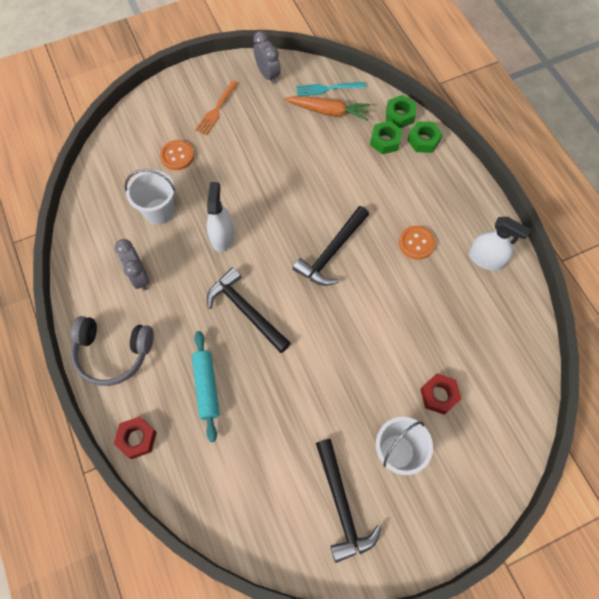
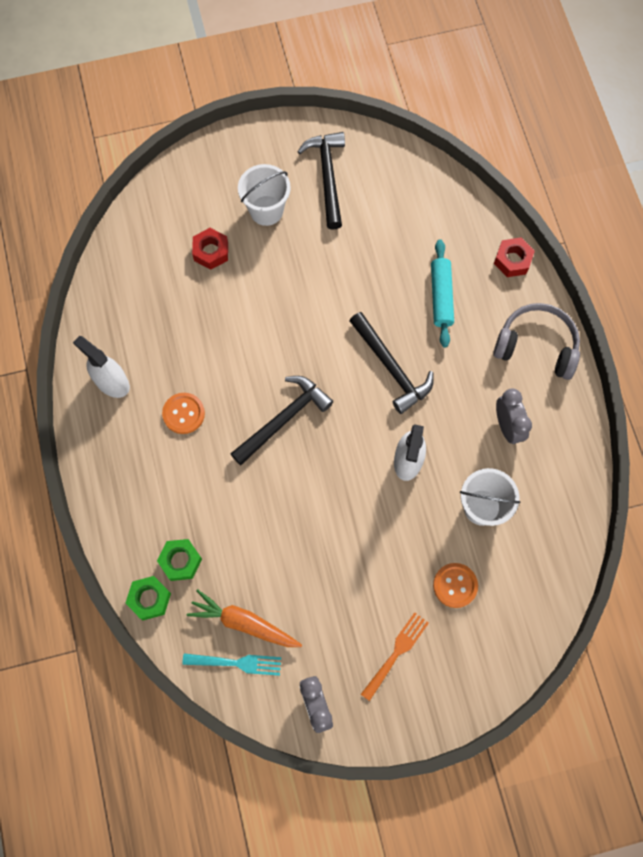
camera: 170 degrees left, 5 degrees up
(423, 140) = (130, 553): green nut -> none

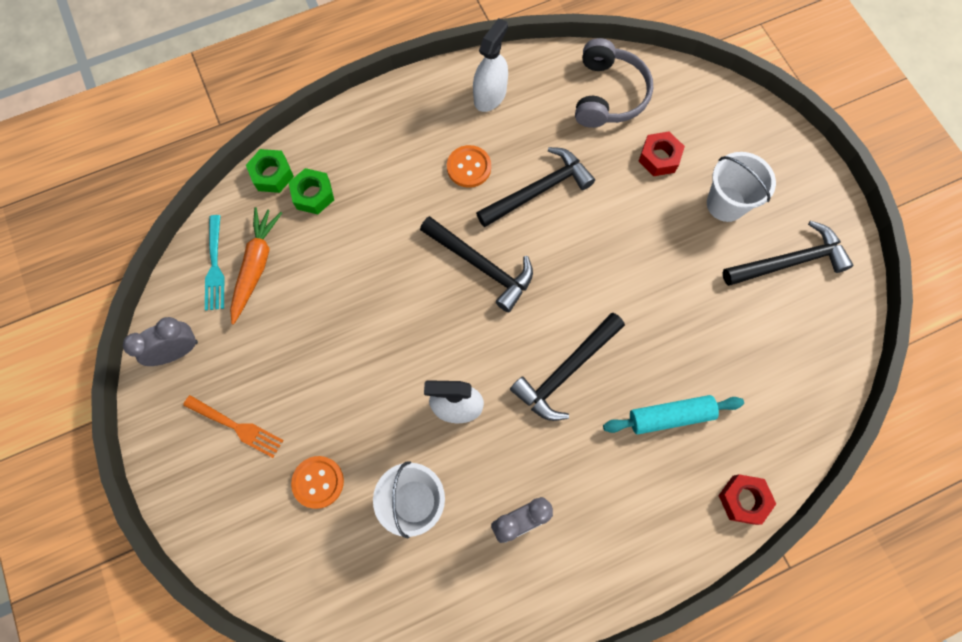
camera: 80 degrees right, 0 degrees up
(220, 357) = (538, 190): none -> black hammer
(536, 346) = (633, 545): grey headphones -> grey headphones (608, 95)

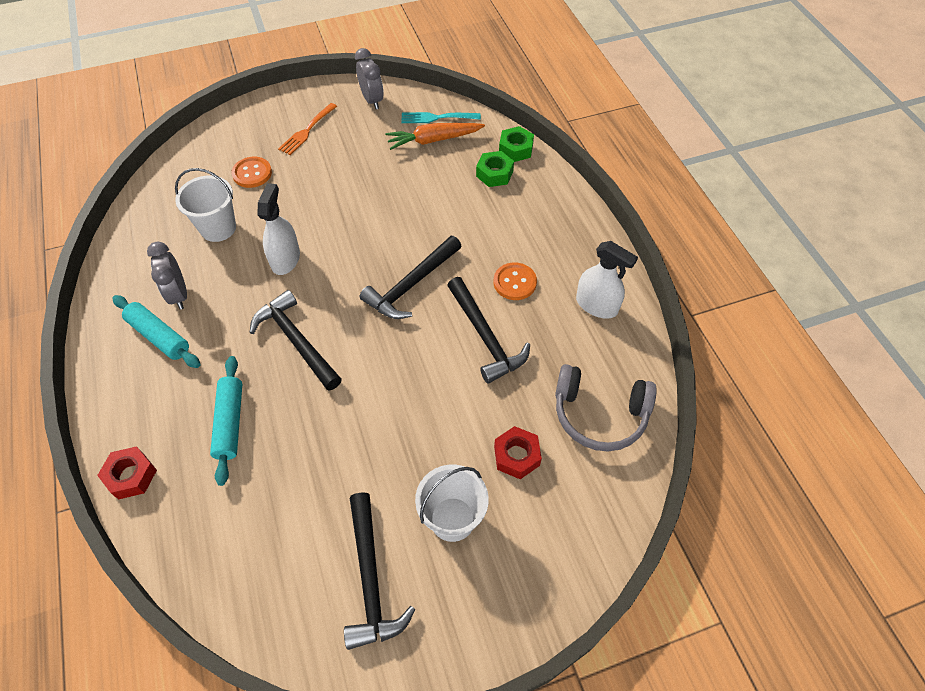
camera: 95 degrees right, 15 degrees down
(256, 266) = (434, 140): orange carrot -> orange carrot turned 150 degrees clockwise
(579, 525) = (159, 336): none -> turquoise rolling pin

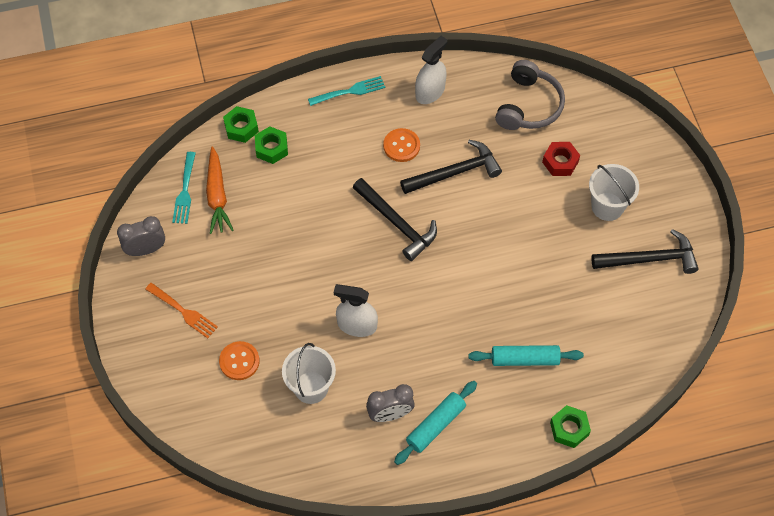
camera: 85 degrees left, 5 degrees up
(131, 476) = (569, 429): red nut -> green nut
(296, 341) = (448, 313): black hammer -> none
(580, 230) = (350, 91): none -> turquoise fork

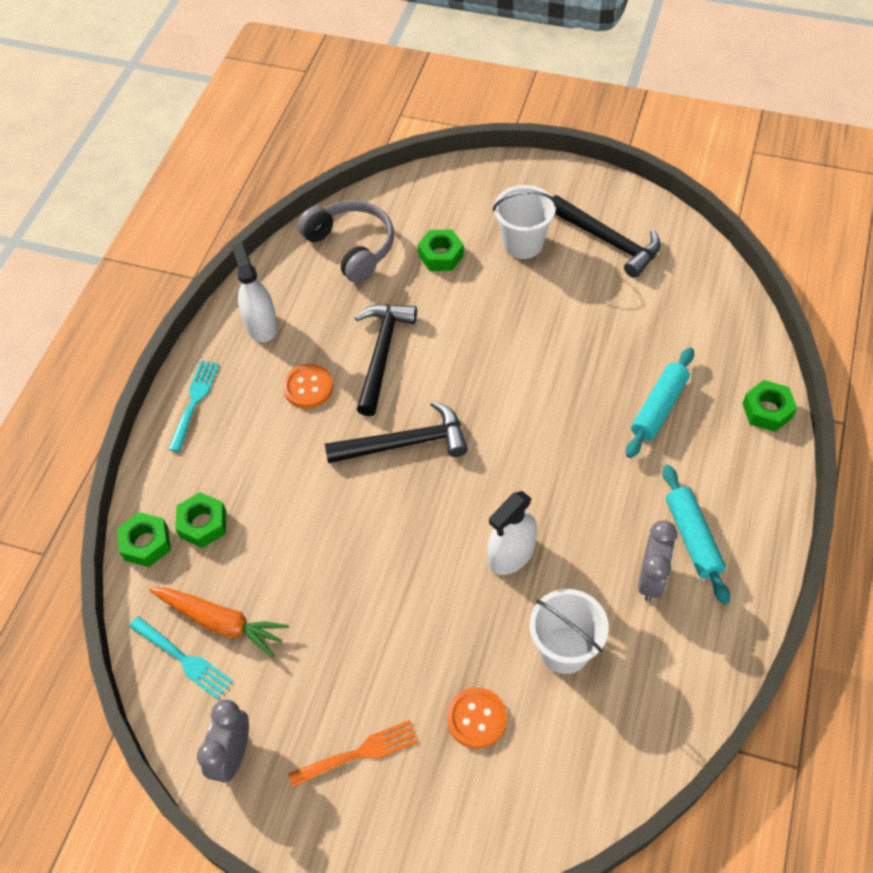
camera: 55 degrees left, 5 degrees down
(560, 162) = (441, 255): red nut -> green nut
(649, 259) = (608, 241): black hammer -> black hammer turned 105 degrees clockwise

